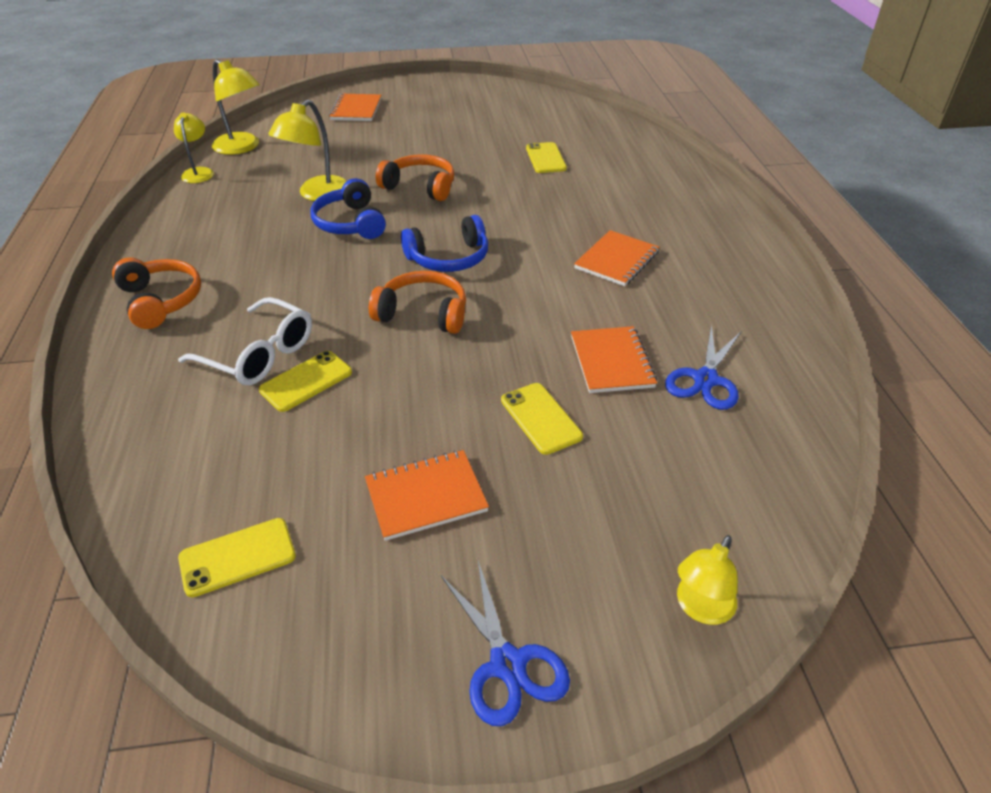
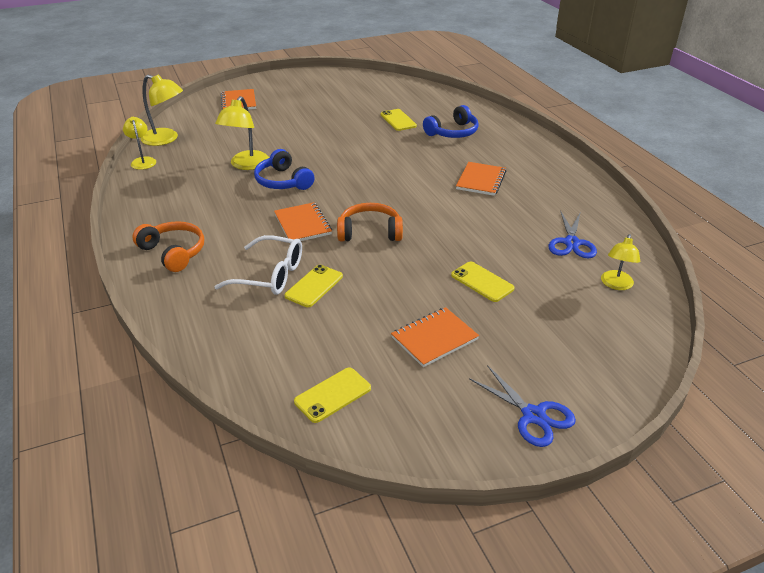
camera: 15 degrees left, 5 degrees down
(420, 187) = (319, 150): orange headphones -> none
(449, 258) = (367, 194): blue headphones -> blue headphones (453, 132)
(611, 362) = (509, 242): orange notebook -> orange notebook (302, 224)
(700, 608) = (627, 365): yellow lamp -> yellow lamp (616, 285)

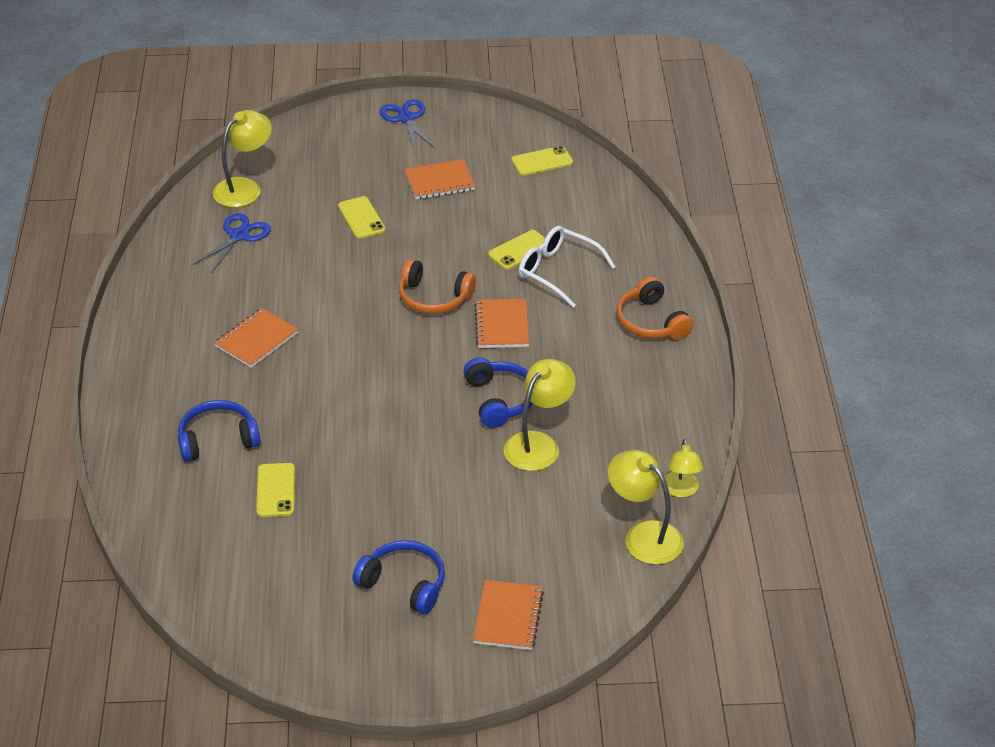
camera: 160 degrees left, 5 degrees up
(300, 103) = (404, 584): none -> blue headphones
(616, 285) = (244, 188): yellow lamp -> yellow lamp, size x1.54

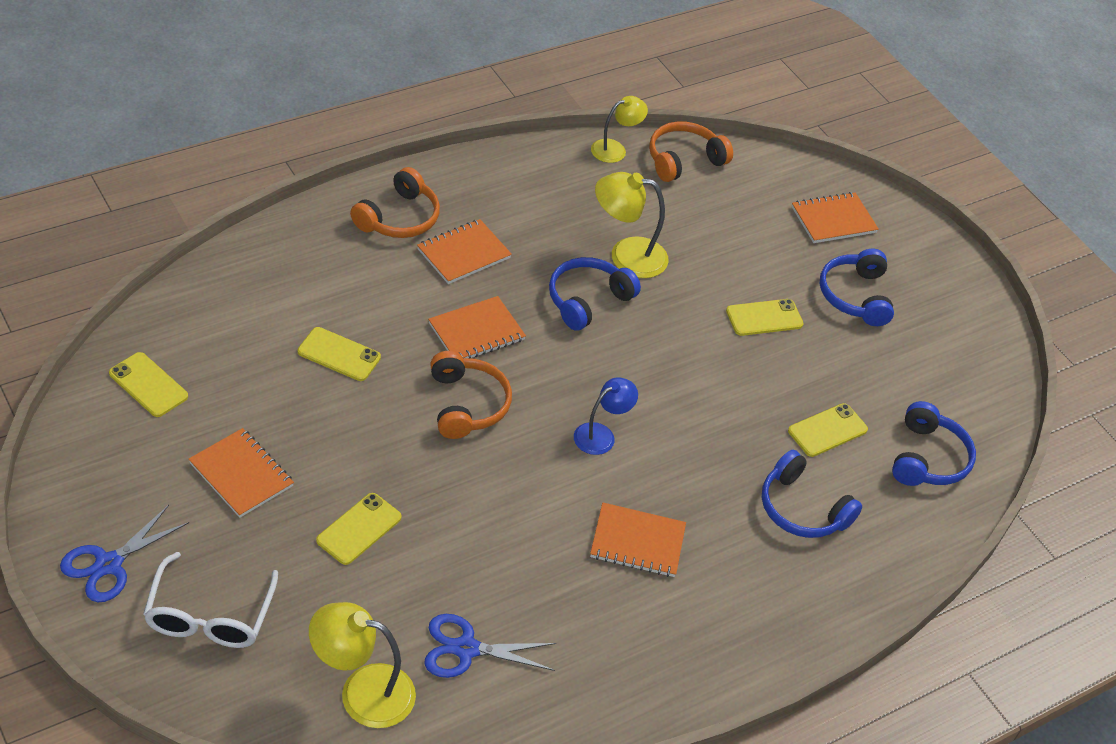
camera: 125 degrees left, 5 degrees up
(205, 542) = (927, 458): none -> blue headphones
(360, 357) = (601, 435): none -> blue lamp
(416, 505) = (764, 318): none -> yellow phone
(557, 271) = (358, 311): white glasses -> white glasses (209, 616)
(591, 345) = (463, 254): none -> orange notebook
(644, 536) = (684, 160): yellow lamp -> orange headphones

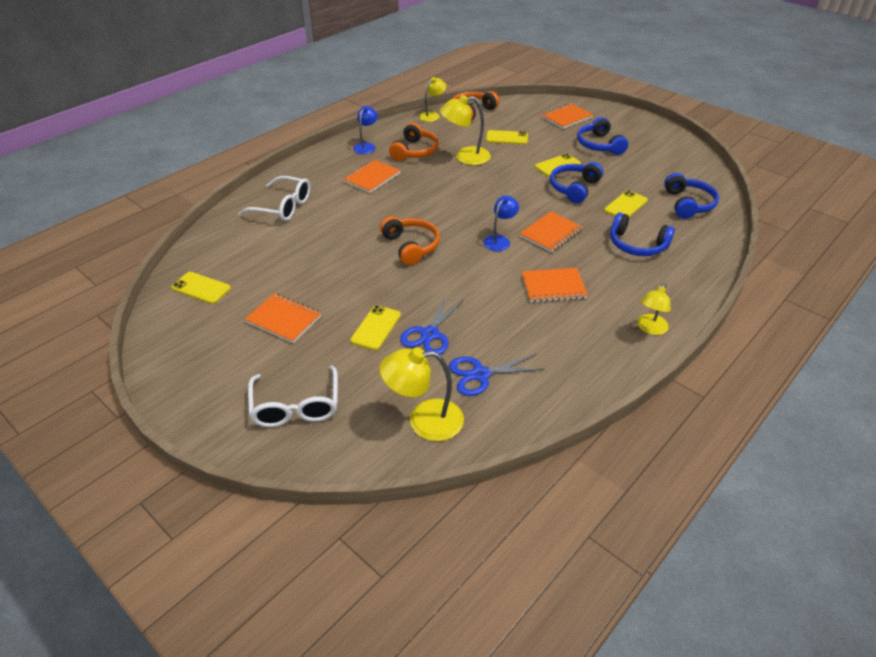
camera: 10 degrees left, 5 degrees down
(109, 564) = (211, 396): blue scissors -> blue scissors (429, 334)
(310, 271) = (283, 207): none -> white glasses
(339, 354) = (319, 242): yellow phone -> yellow phone (507, 138)
(398, 218) = (325, 171): orange headphones -> orange headphones (414, 151)
(476, 332) = (398, 211): orange notebook -> orange notebook (550, 233)
(482, 185) = (366, 146): none -> blue lamp
(587, 300) = (455, 181): blue headphones -> blue headphones (574, 188)
(736, 656) = (650, 329): none -> yellow lamp

